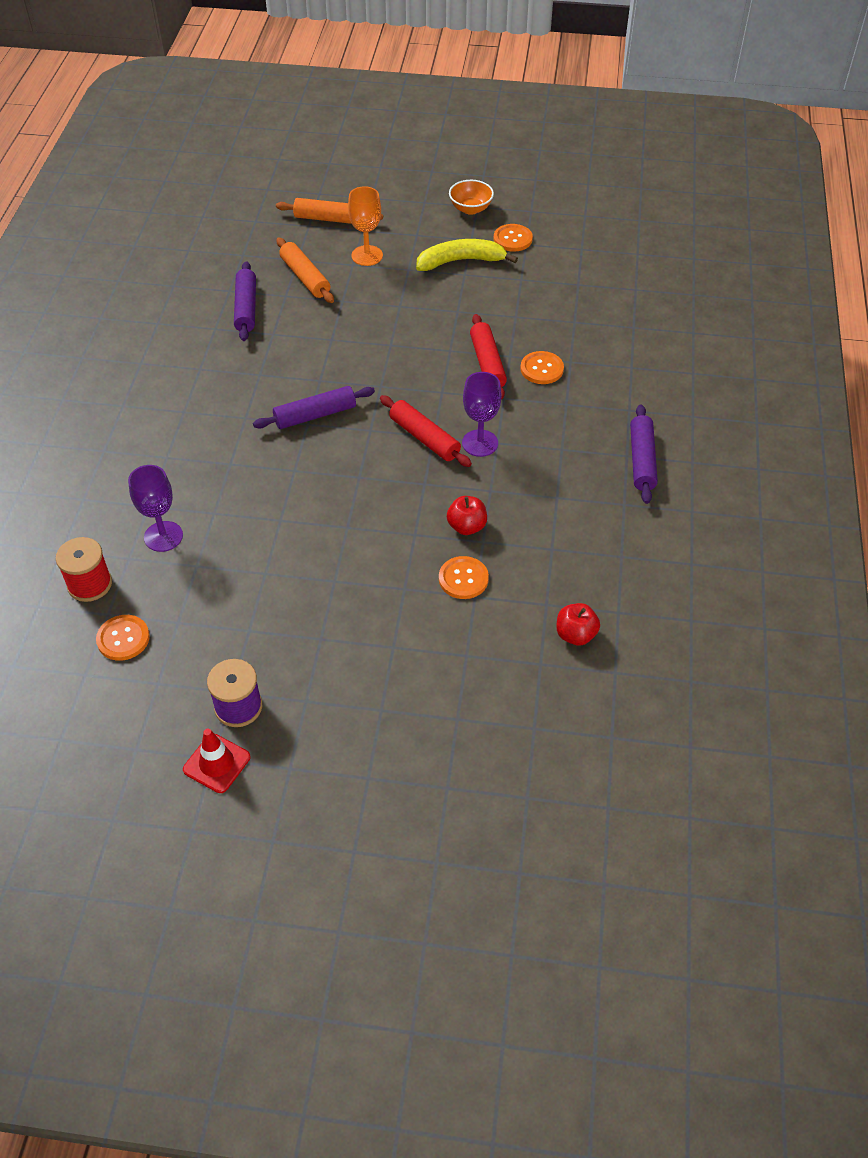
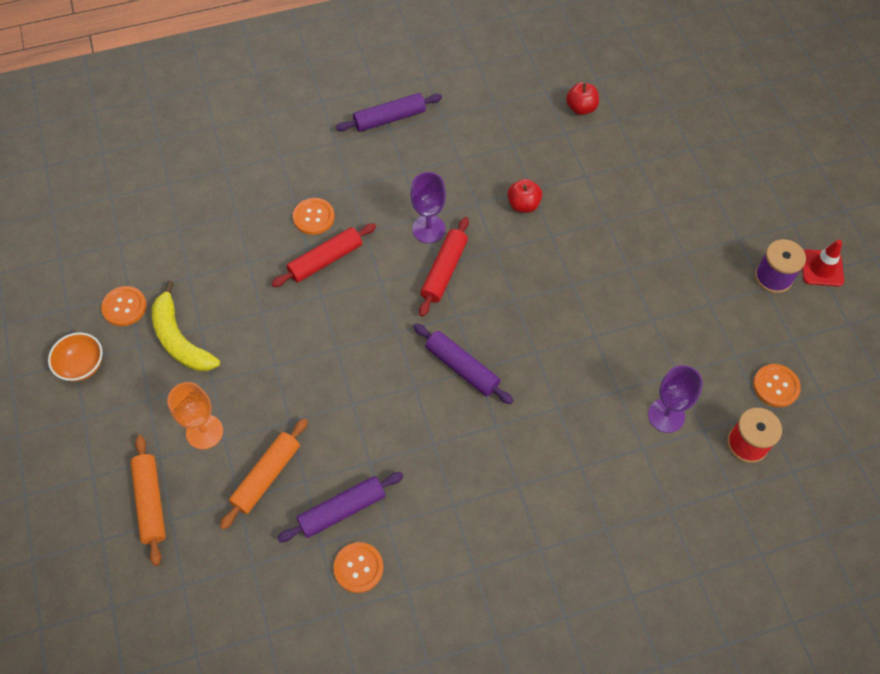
camera: 115 degrees left, 10 degrees up
(463, 579) = (574, 188): orange button -> orange button (358, 568)

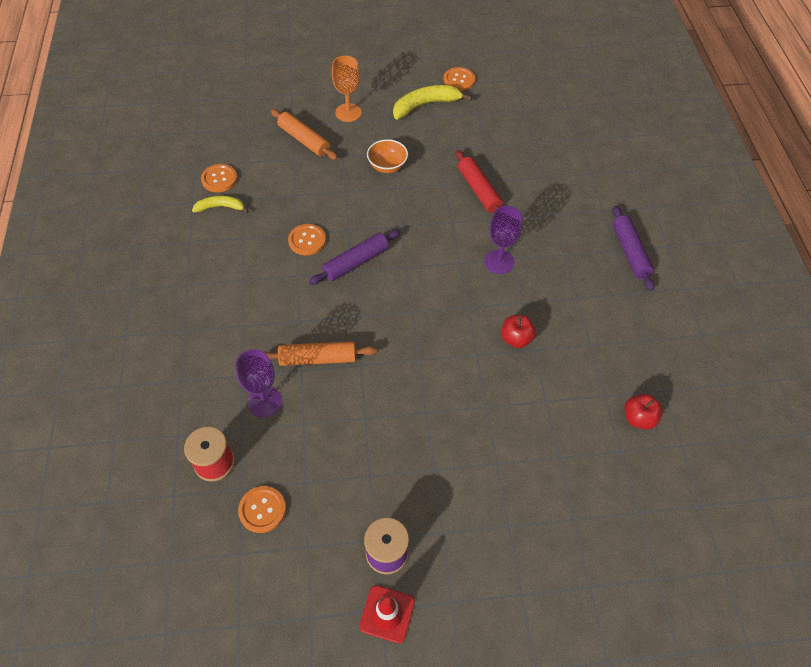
camera: 100 degrees right, 5 degrees down
(82, 365) = (416, 59): orange bowl -> orange bowl (387, 166)
(150, 502) = (306, 85): orange rolling pin -> orange rolling pin (318, 358)
(313, 217) = (523, 187): orange button -> orange button (307, 240)
(342, 510) = (264, 175): purple rolling pin -> none
(408, 549) = (221, 207): none -> yellow banana
(444, 271) = (453, 265): red rolling pin -> none

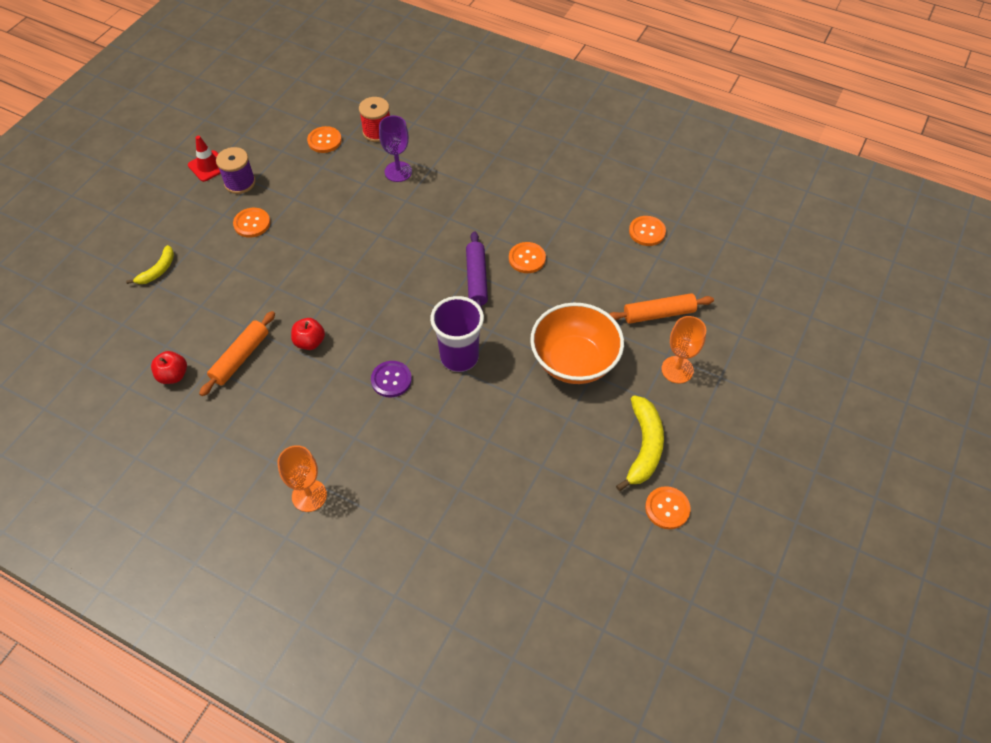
camera: 125 degrees right, 0 degrees up
(221, 207) = (610, 220): yellow banana -> yellow banana (158, 270)
(318, 358) = (406, 213): orange rolling pin -> orange rolling pin (240, 358)
(387, 166) = (574, 361): orange bowl -> orange bowl, size x1.93
(432, 491) = (252, 223): none -> orange button
(441, 232) = (459, 357): none -> purple cup
(479, 190) = (485, 419): red rolling pin -> none
(499, 262) = (391, 380): purple goblet -> purple button
(630, 252) = (309, 495): purple rolling pin -> orange goblet

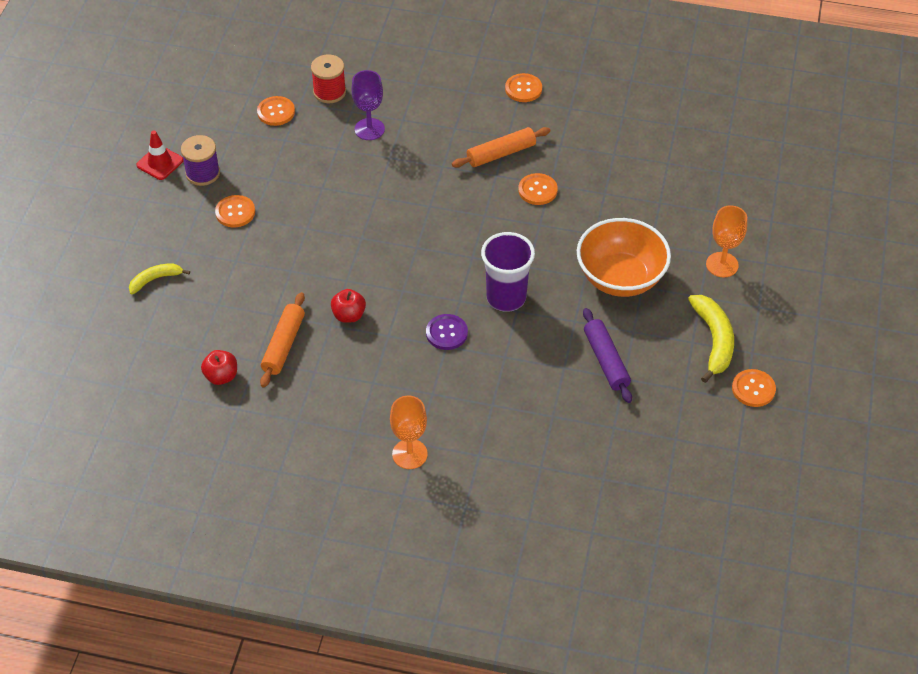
camera: 15 degrees left, 5 degrees down
(158, 270) = (155, 279): yellow banana -> yellow banana turned 135 degrees counterclockwise
(476, 279) = (494, 220): purple rolling pin -> purple rolling pin (606, 360)
(647, 232) = (648, 140): orange button -> orange button (523, 89)
(659, 314) = (687, 217): orange rolling pin -> orange rolling pin (501, 154)

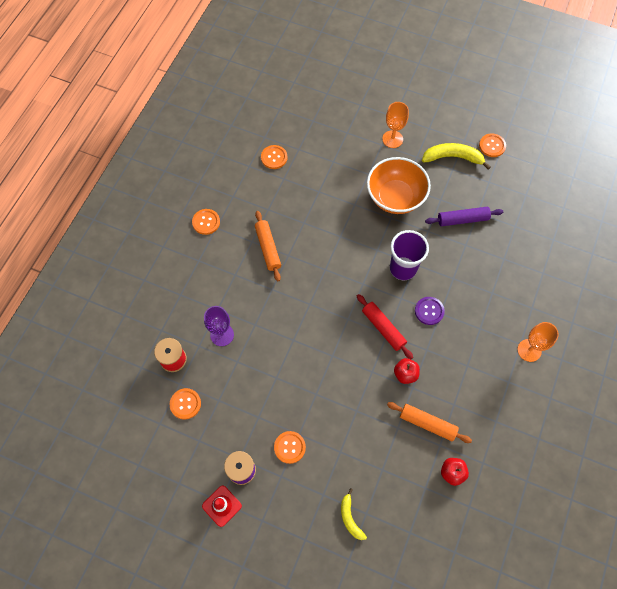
camera: 80 degrees left, 15 degrees up
(410, 285) = (383, 328): none -> red rolling pin
(537, 190) = (308, 231): orange button -> orange button (274, 157)

